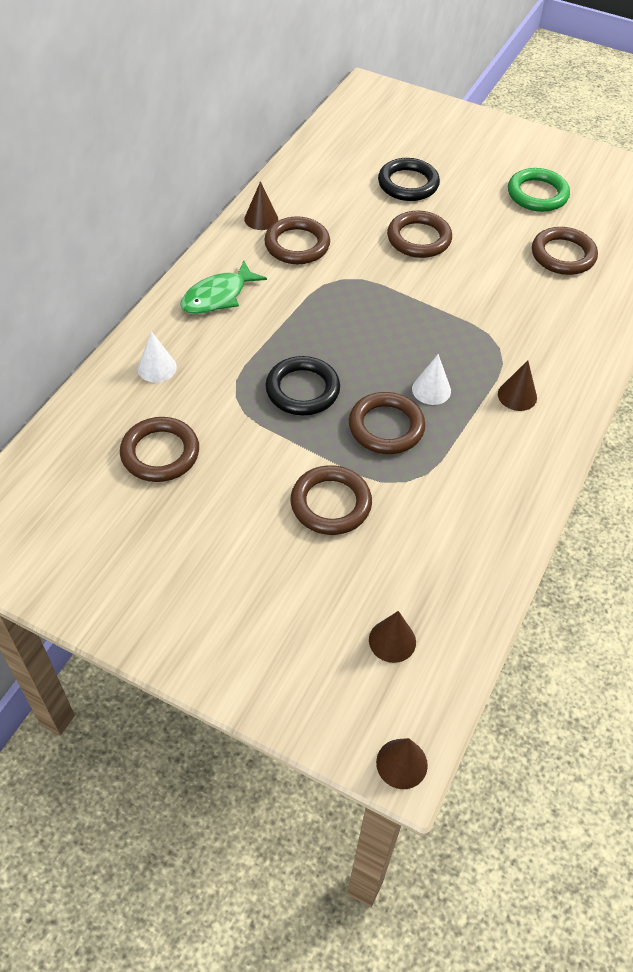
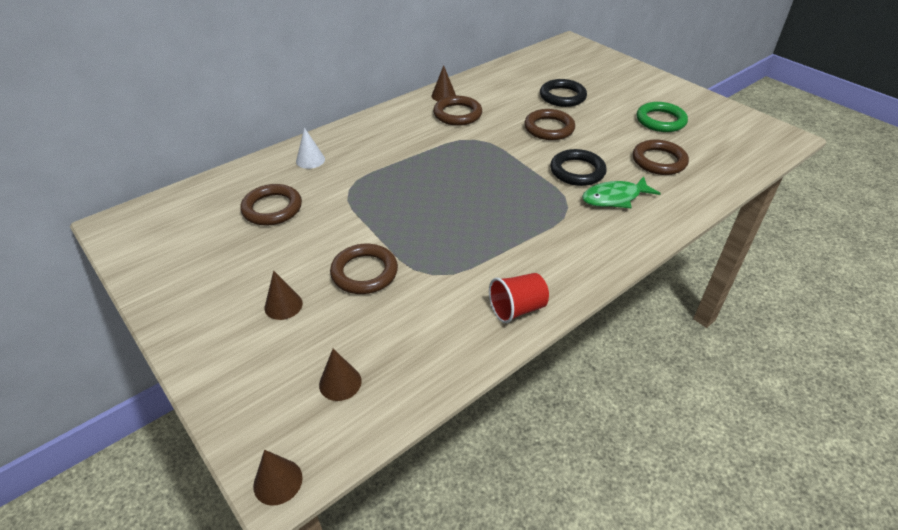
camera: 25 degrees right, 10 degrees down
(218, 296) = (382, 130): green fish -> green fish (614, 198)
(302, 390) = (398, 196): black ring -> black ring (577, 171)
(386, 427) = (442, 235): brown ring -> none
(431, 390) = (494, 220): white cone -> none
(517, 396) = (561, 241): brown cone -> brown cone (283, 305)
(517, 494) = (517, 309): none -> red cup

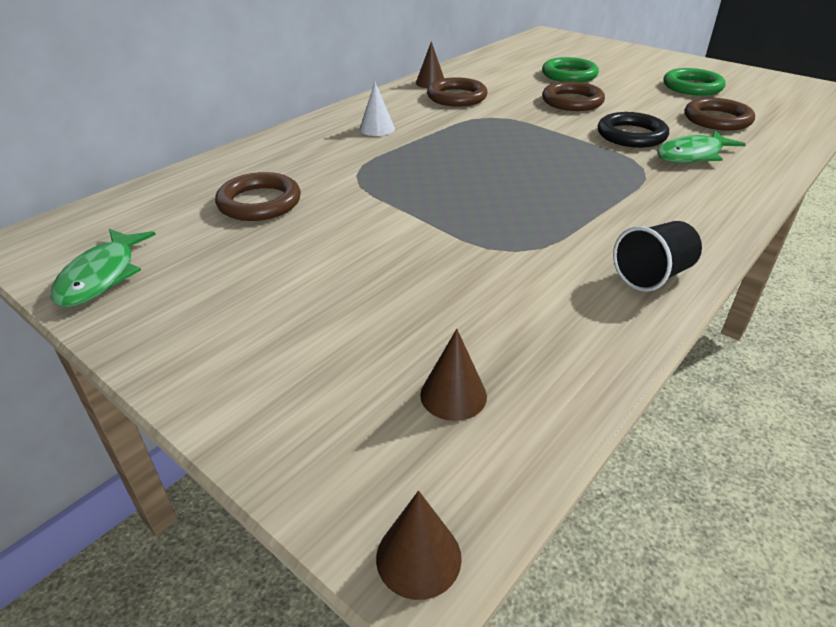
camera: 10 degrees left, 5 degrees down
(154, 260) = (102, 276): none -> green fish
(283, 305) = (321, 308): brown cone -> none
(310, 160) = (291, 151): white cone -> white cone (377, 128)
(364, 272) = (421, 258): brown ring -> none
(517, 309) = (652, 276): red cup -> black cup
(562, 96) = (569, 75): black ring -> green ring

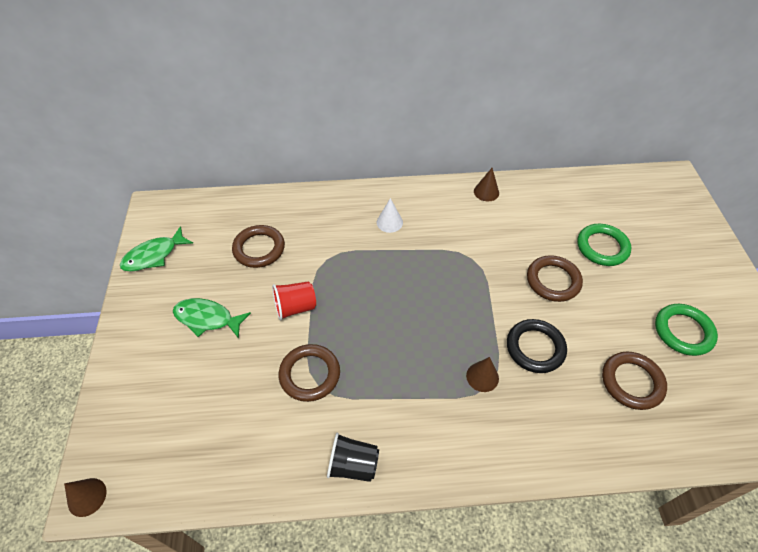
camera: 45 degrees right, 15 degrees up
(385, 217) = (295, 307): none -> red cup
(453, 395) = (180, 443): brown cone -> brown cone (482, 377)
(456, 97) = (480, 220): brown ring -> brown ring (310, 374)
(692, 155) = (543, 400): green fish -> green fish (207, 319)

